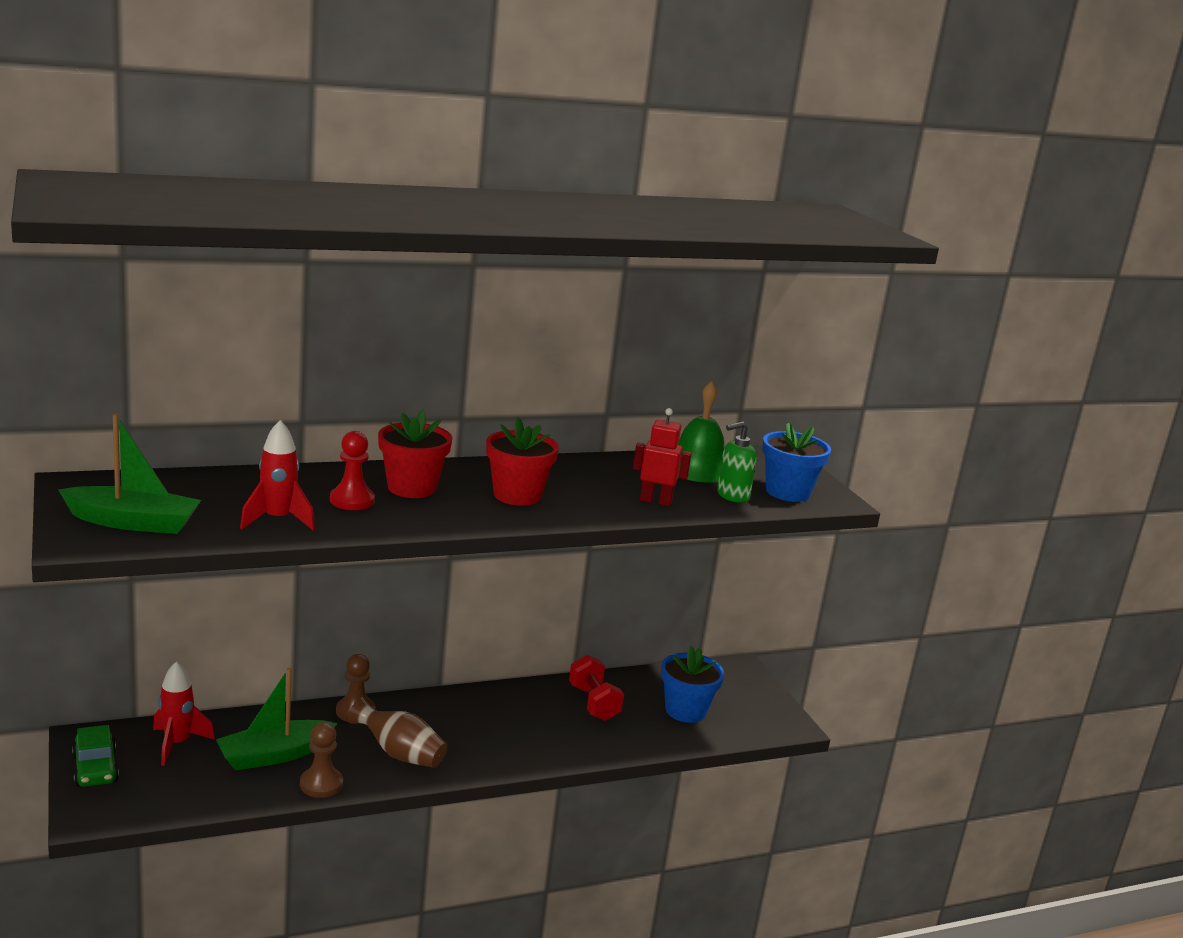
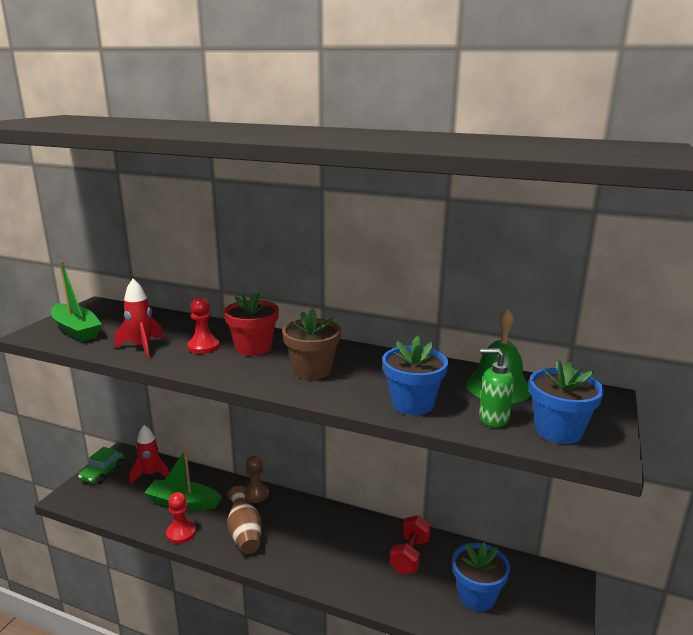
camera: 45 degrees right, 0 degrees up
(321, 784) = (181, 533): brown pawn -> red pawn
(517, 495) = (312, 370): red flower pot -> brown flower pot
(655, 501) = (412, 404): red robot -> blue flower pot

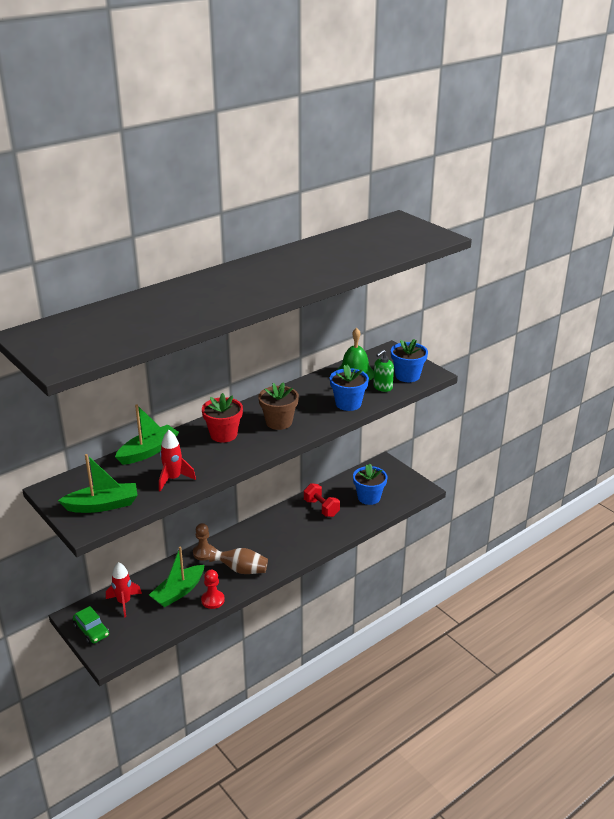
camera: 60 degrees left, 10 degrees up
(188, 323) = (148, 451): none -> green boat
(203, 347) = (200, 453): red pawn -> none

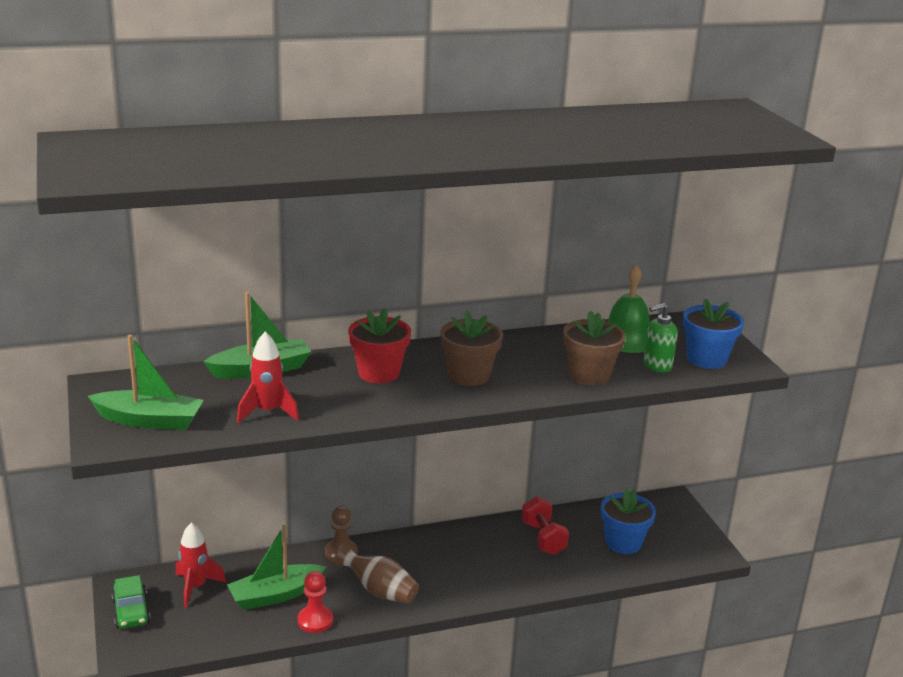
camera: 20 degrees right, 5 degrees down
(348, 404) = (589, 375): blue flower pot -> brown flower pot

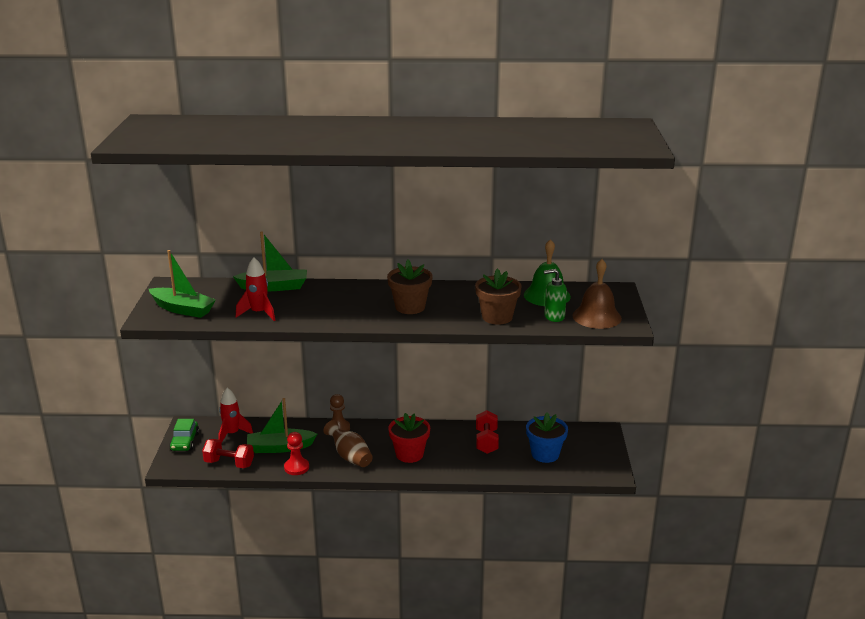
camera: 20 degrees right, 0 degrees up
(215, 633) = (229, 463): none -> red dumbbell
(379, 373) = (349, 298): red flower pot -> red flower pot (409, 454)
(706, 359) = (596, 317): blue flower pot -> brown bell

